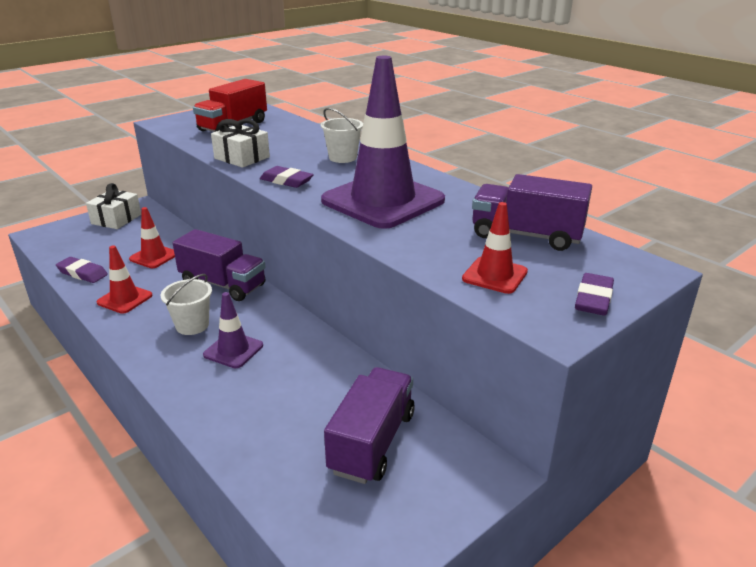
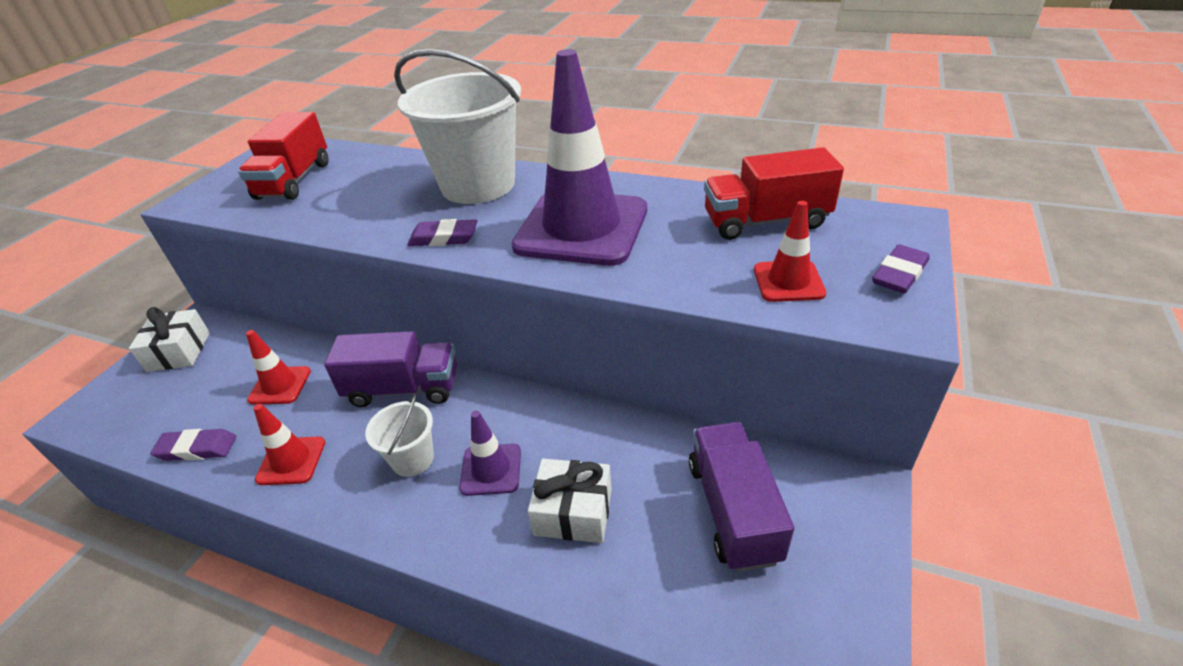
camera: 25 degrees left, 10 degrees up
(242, 158) = (353, 223): white gift -> white gift (573, 512)
(343, 158) = (478, 185): white bucket -> white bucket, size x2.15
(526, 235) = (766, 221): purple truck -> red truck
(593, 299) = (899, 274): purple eraser -> purple eraser turned 45 degrees clockwise

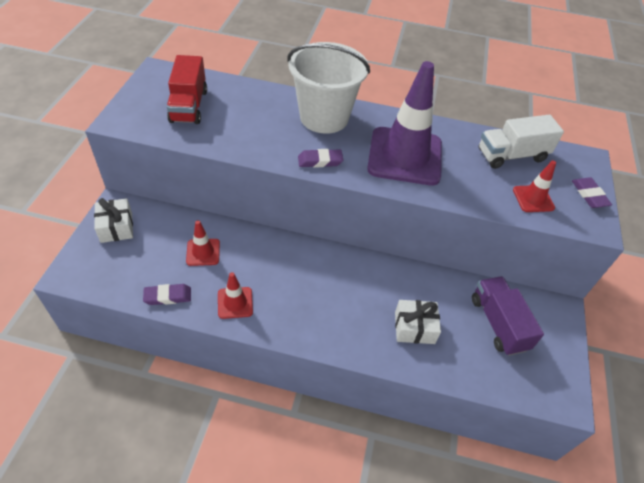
camera: 15 degrees left, 10 degrees up
(403, 388) = (287, 253): purple truck -> none
(412, 459) = (311, 299): white bucket -> none
(491, 469) = (360, 304): purple traffic cone -> none
(766, 221) = (512, 155): red truck -> white truck
(899, 274) = (589, 195): purple eraser -> purple eraser turned 45 degrees counterclockwise

